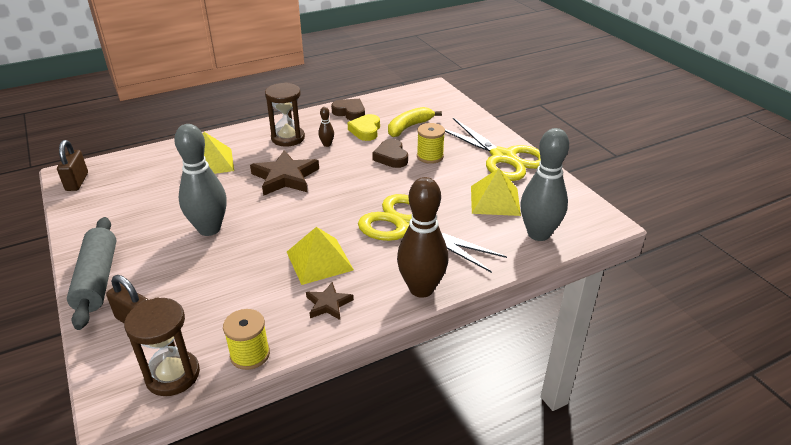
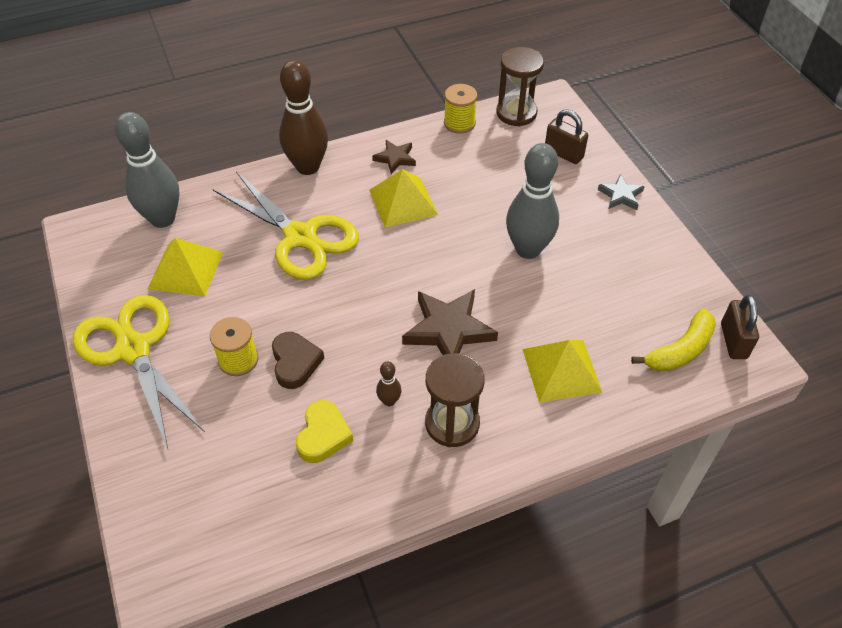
camera: 175 degrees left, 15 degrees up
(98, 279) = (620, 195): grey rolling pin -> grey star
(350, 112) = (344, 496): brown heart -> none
(409, 127) = (248, 440): yellow banana -> yellow banana (680, 350)

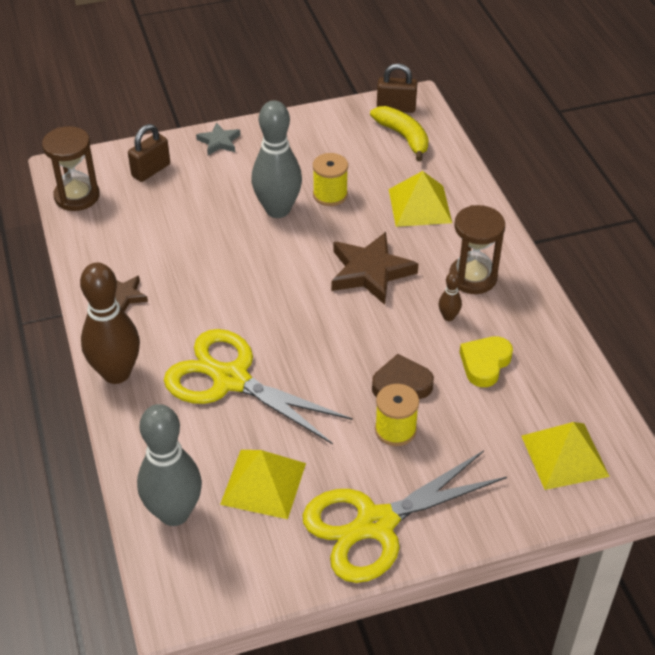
camera: 85 degrees left, 5 degrees down
(301, 237) = (230, 379): yellow scissors -> yellow scissors turned 105 degrees counterclockwise
(323, 435) = (485, 363): yellow heart -> yellow heart turned 75 degrees counterclockwise
(403, 202) = (194, 294): yellow pyramid -> yellow pyramid (564, 456)
(459, 123) = (79, 241): yellow spool -> yellow spool (330, 195)

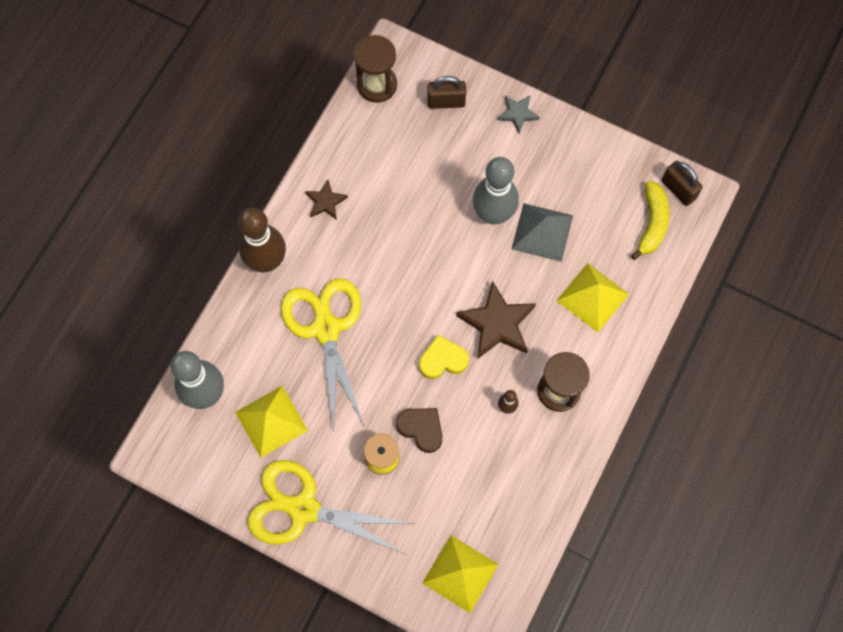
camera: 45 degrees right, 25 degrees up
(330, 195) = (542, 232): yellow spool -> grey pyramid
(485, 363) = (489, 463): yellow heart -> yellow heart (443, 360)

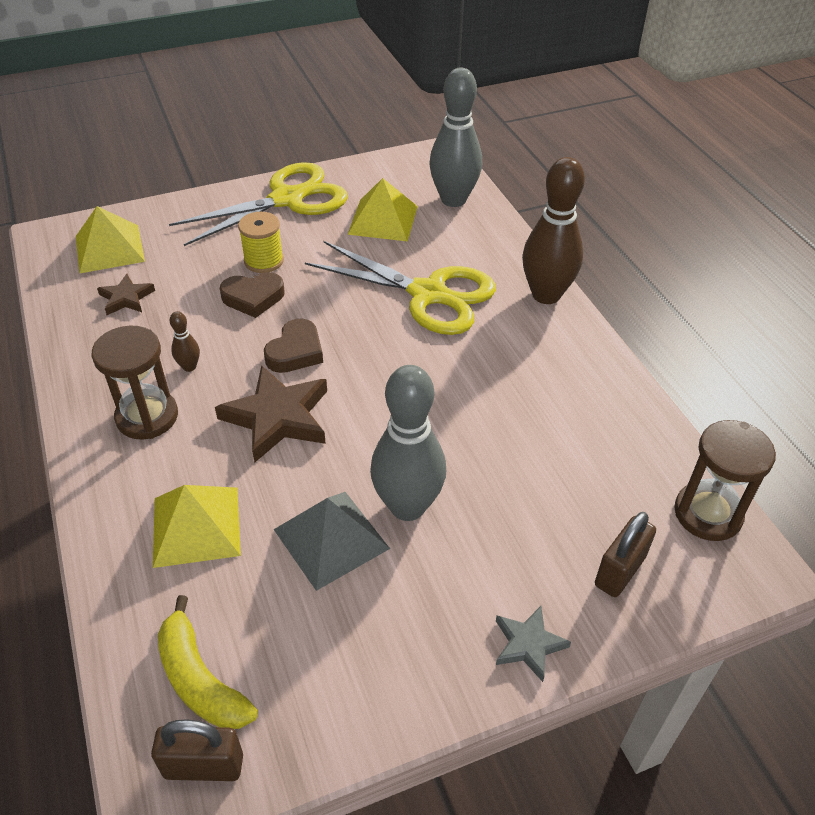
camera: 130 degrees right, 25 degrees down
(326, 202) = (574, 372): brown star -> brown star (126, 298)
(443, 360) = (295, 352): yellow heart -> brown heart

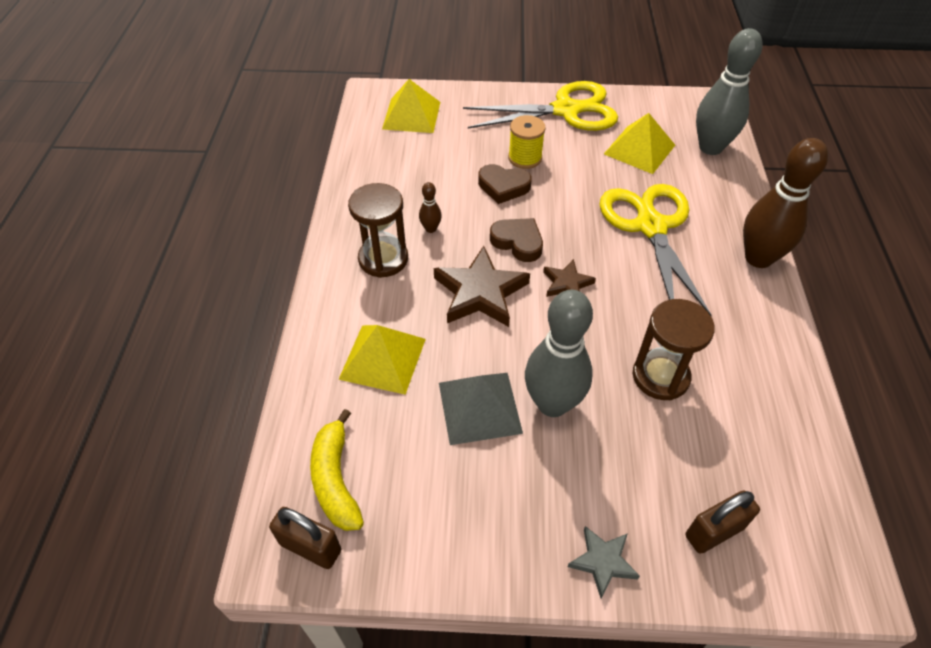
camera: 25 degrees right, 5 degrees up
(126, 298) = (407, 159): brown star -> brown star (567, 284)
(295, 352) = (518, 242): brown heart -> brown heart turned 105 degrees counterclockwise
(428, 294) = (650, 226): yellow scissors -> yellow scissors turned 150 degrees counterclockwise
(707, 514) = (824, 513): brown hourglass -> brown hourglass (660, 376)

